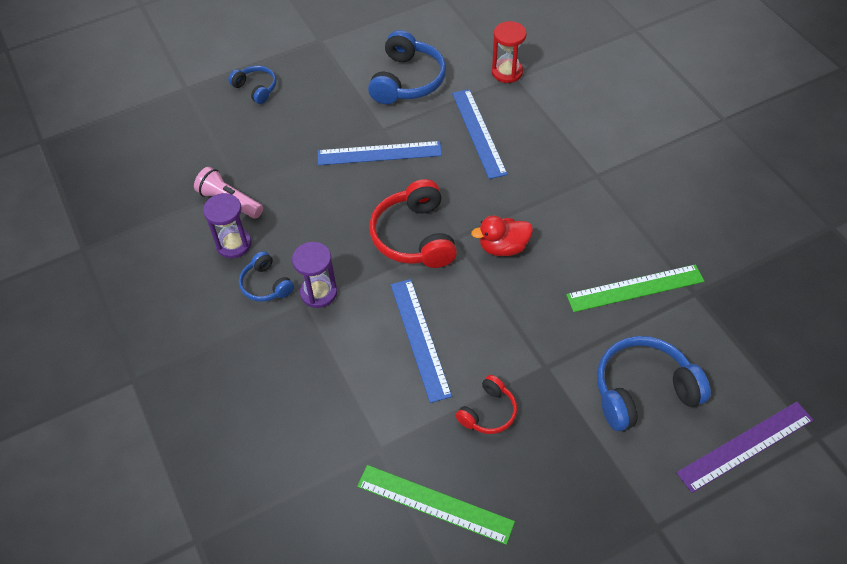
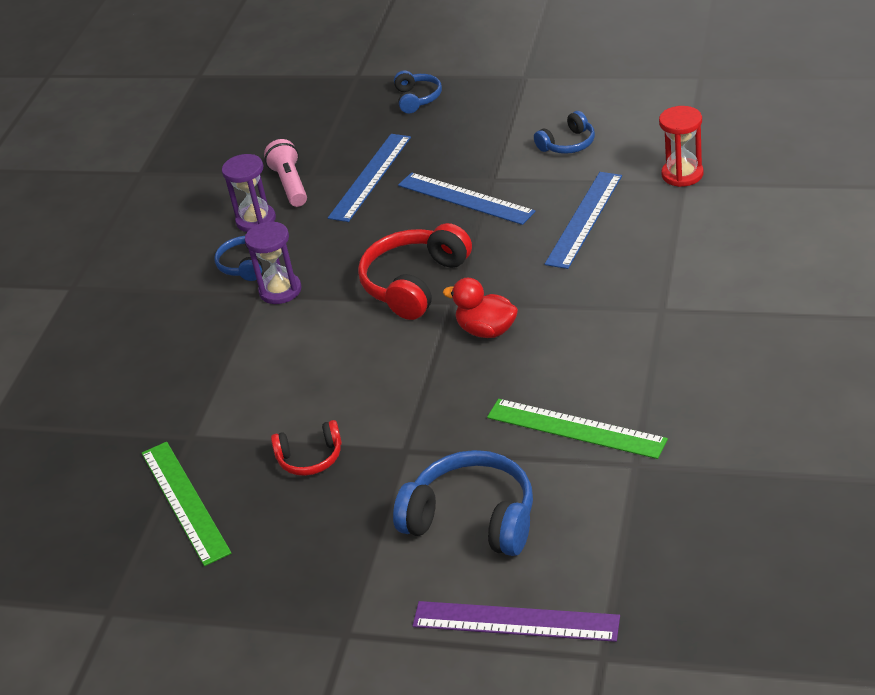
camera: 45 degrees right, 15 degrees down
(407, 80) = (568, 144): blue headphones -> blue headphones, size x0.56
(420, 338) = (321, 369): blue ruler -> blue ruler (370, 177)

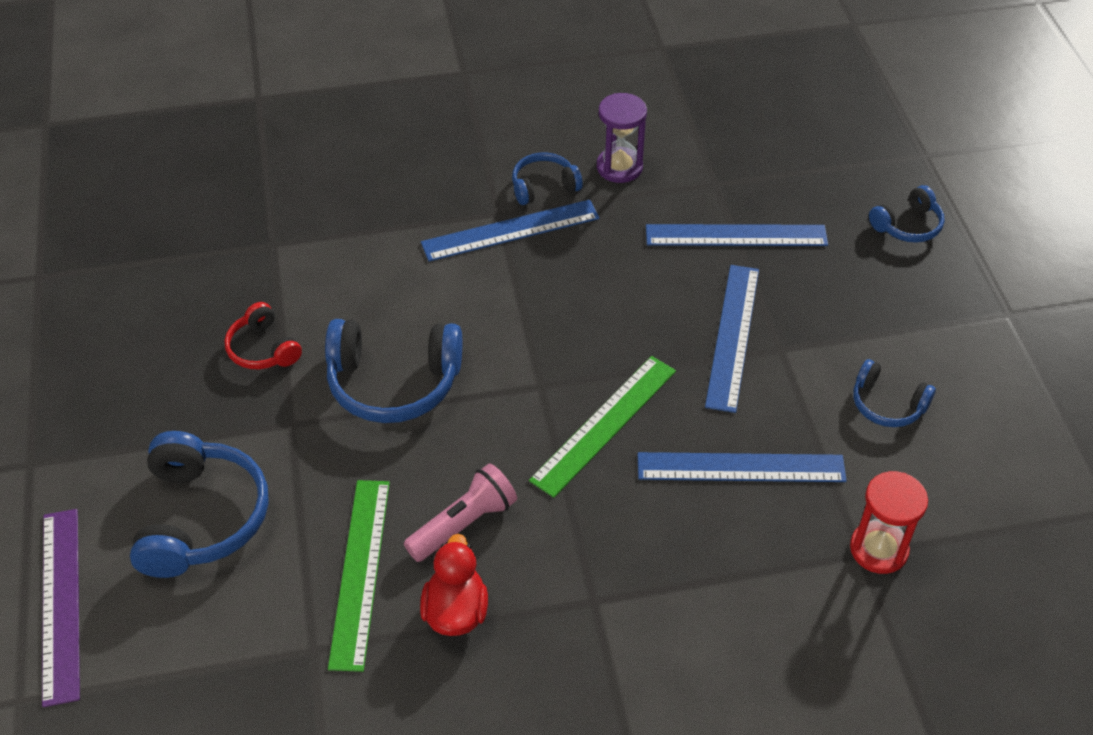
camera: 60 degrees right, 10 degrees up
(185, 502) = (184, 274): green ruler -> green ruler (604, 424)
(280, 291) = (510, 230): purple hourglass -> blue ruler
(290, 184) = (692, 172): pink flashlight -> pink flashlight (464, 524)
(398, 382) = (393, 383): none -> blue headphones
(415, 283) = (561, 341): red headphones -> none
(486, 330) = (502, 434): red duck -> red duck (455, 611)

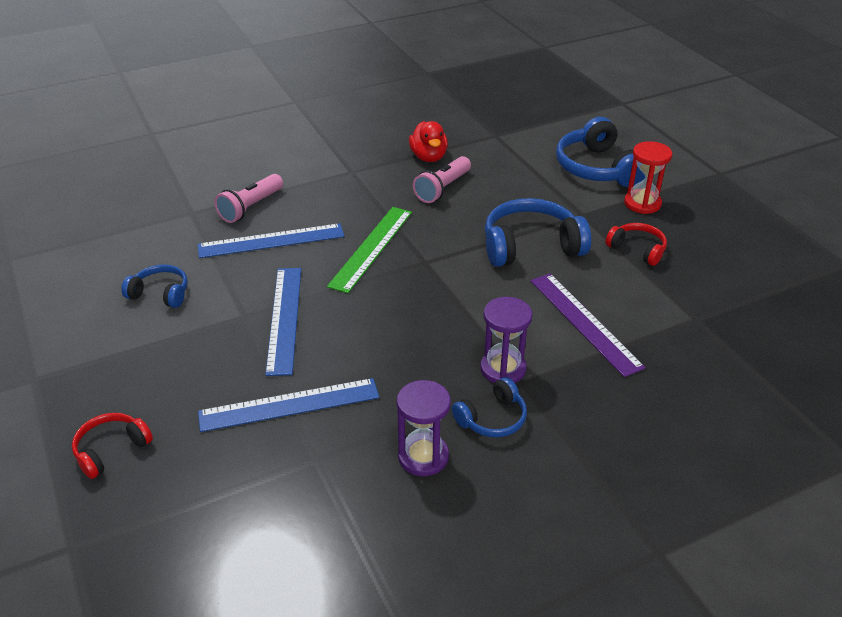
camera: 165 degrees right, 10 degrees down
(61, 603) = (638, 130): purple ruler -> purple ruler (584, 322)
(360, 572) = (490, 163): green ruler -> none
(510, 230) = (503, 369): blue ruler -> purple hourglass
(769, 546) = (250, 207): none -> pink flashlight
(878, 549) = (179, 217): red hourglass -> red hourglass (642, 203)
(907, 225) = (111, 450): blue headphones -> red headphones

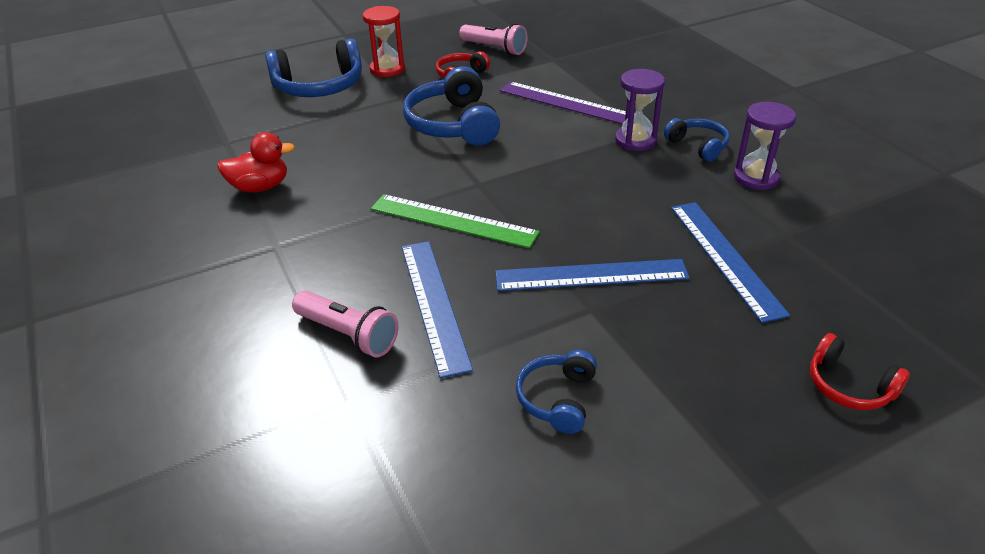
camera: 90 degrees left, 0 degrees up
(442, 189) = (336, 176): pink flashlight -> pink flashlight (494, 49)
(584, 322) = (565, 103): purple ruler -> purple ruler turned 60 degrees clockwise

